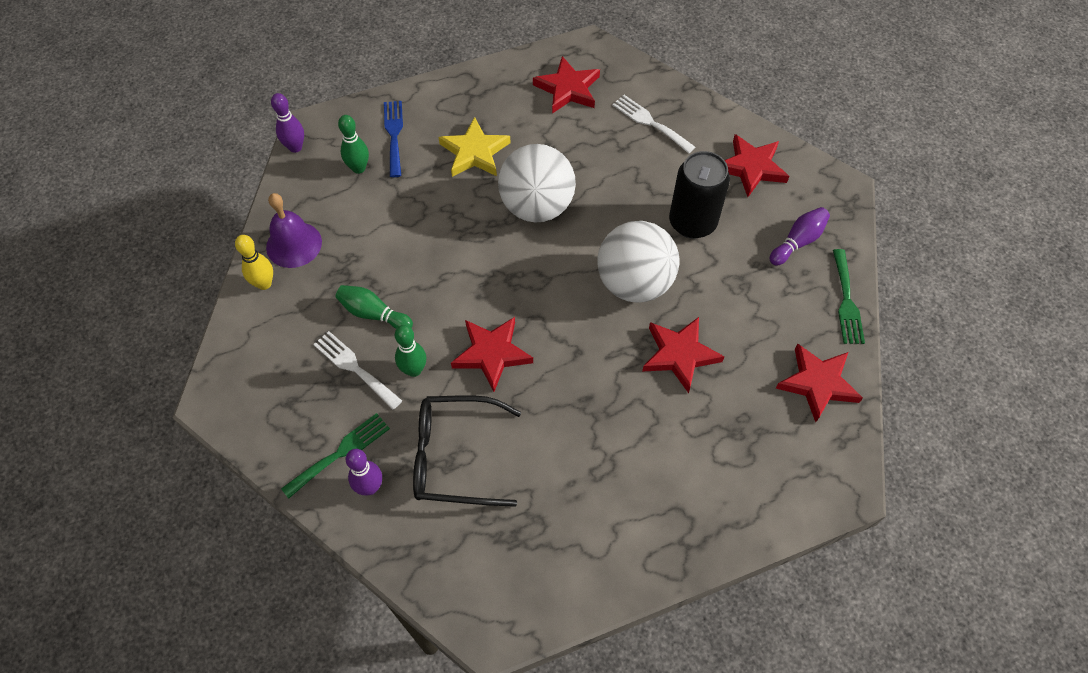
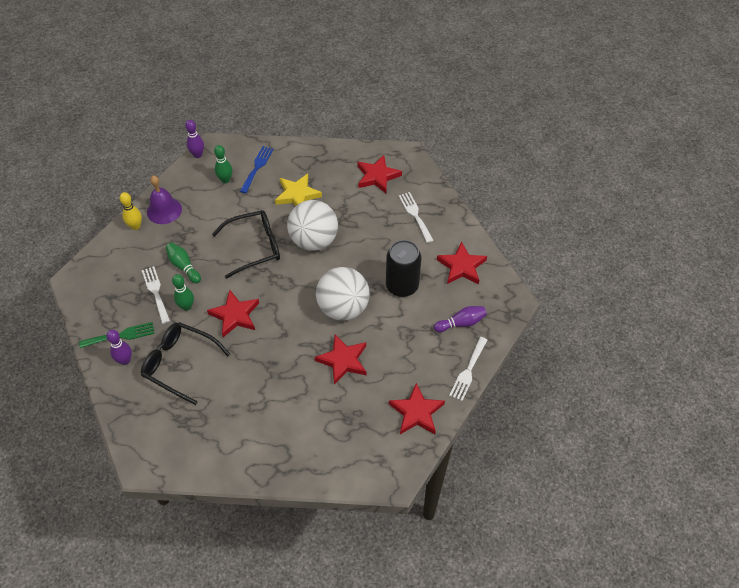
camera: 25 degrees right, 5 degrees down
(460, 246) = (255, 247): none -> black glasses
(846, 301) = (468, 371): green fork -> white fork

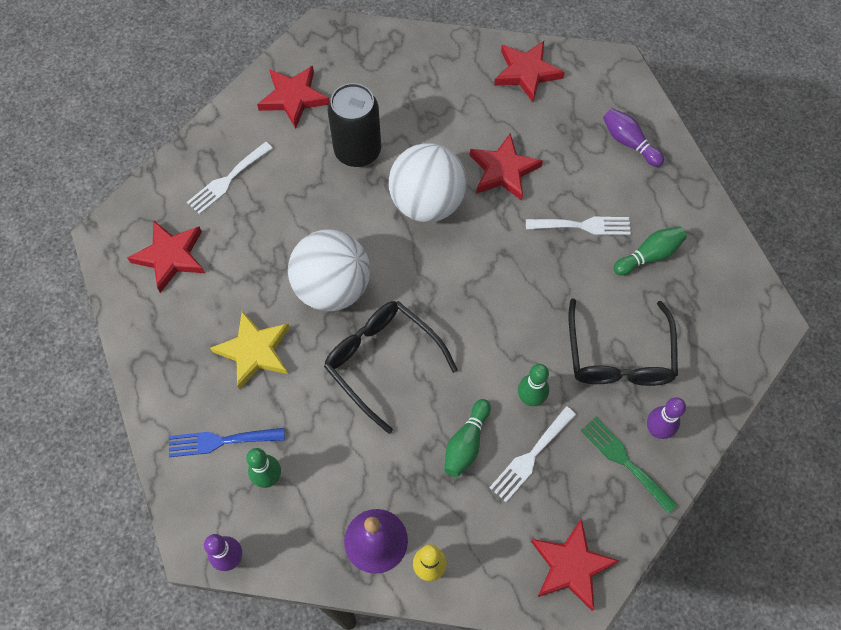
camera: 115 degrees left, 10 degrees up
(231, 416) = (649, 256): none -> green bowling pin
(235, 315) = (509, 327): red star -> red star (571, 566)
(461, 323) = (382, 70): purple bowling pin -> purple bowling pin (629, 143)
(468, 371) = (445, 43): white fork -> white fork (583, 226)

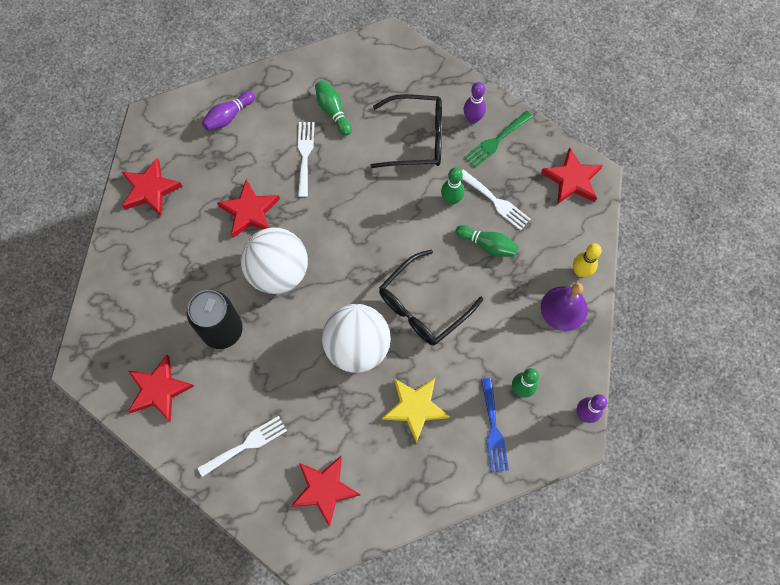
camera: 90 degrees left, 5 degrees up
(227, 180) = (246, 445): white fork -> white fork turned 75 degrees counterclockwise

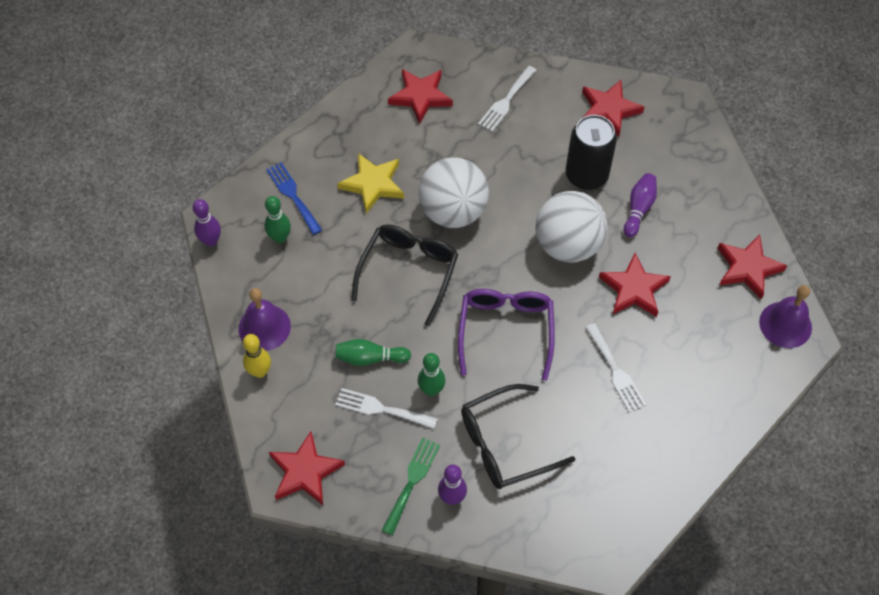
camera: 155 degrees right, 10 degrees down
(156, 135) = (785, 324): none -> purple bell
(229, 116) = (726, 378): purple bowling pin -> purple bowling pin (638, 209)
(333, 111) = (617, 435): green bowling pin -> none
(370, 221) = (506, 330): none -> purple glasses

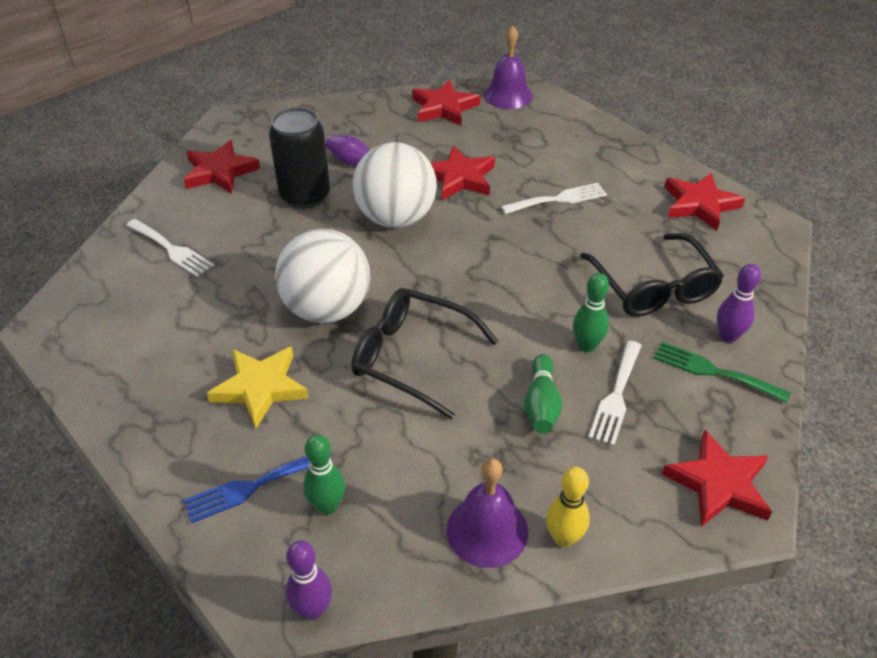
camera: 85 degrees left, 15 degrees down
(420, 97) = (127, 329): red star -> red star (700, 204)
(506, 330) = (505, 275): purple glasses -> none

